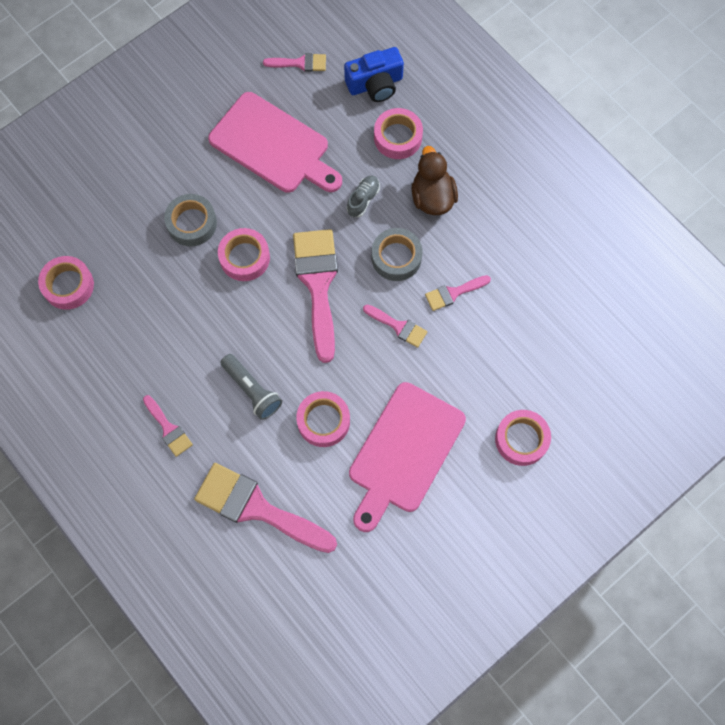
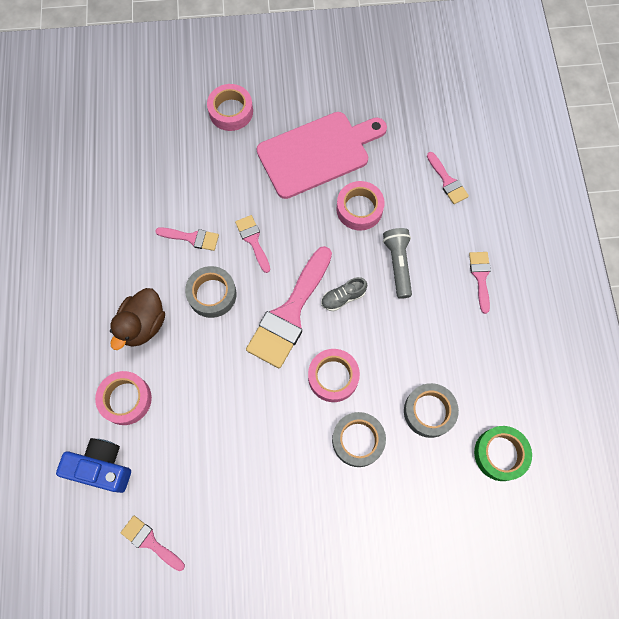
camera: 145 degrees left, 0 degrees up
(68, 285) = (500, 454): pink tape -> green tape
(146, 281) = (429, 411): none -> grey tape
(257, 508) = (447, 181): pink brush -> pink brush, size x0.49
(273, 145) = (236, 468): pink cutting board -> none
(363, 199) = (199, 362): grey shoe -> grey shoe (343, 297)

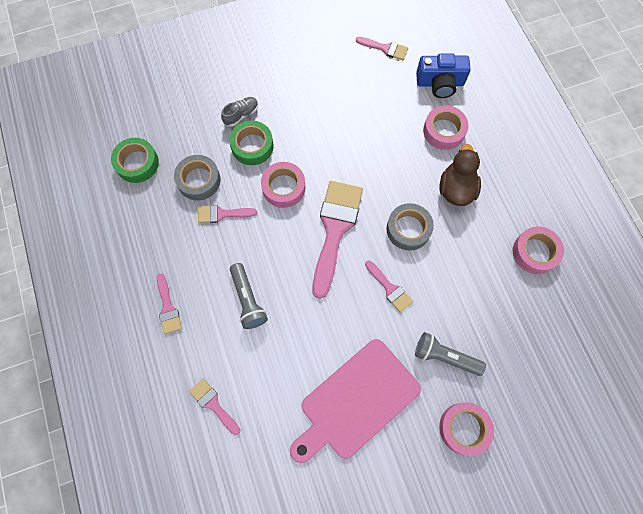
camera: 165 degrees right, 0 degrees up
(192, 238) = (447, 276): pink brush -> pink brush (222, 214)
(224, 169) = (445, 356): none -> grey flashlight
(343, 297) = (291, 256): grey shoe -> grey shoe (241, 115)
(358, 440) = (252, 146): grey tape -> green tape
(359, 209) = (297, 348): pink tape -> pink tape (535, 252)

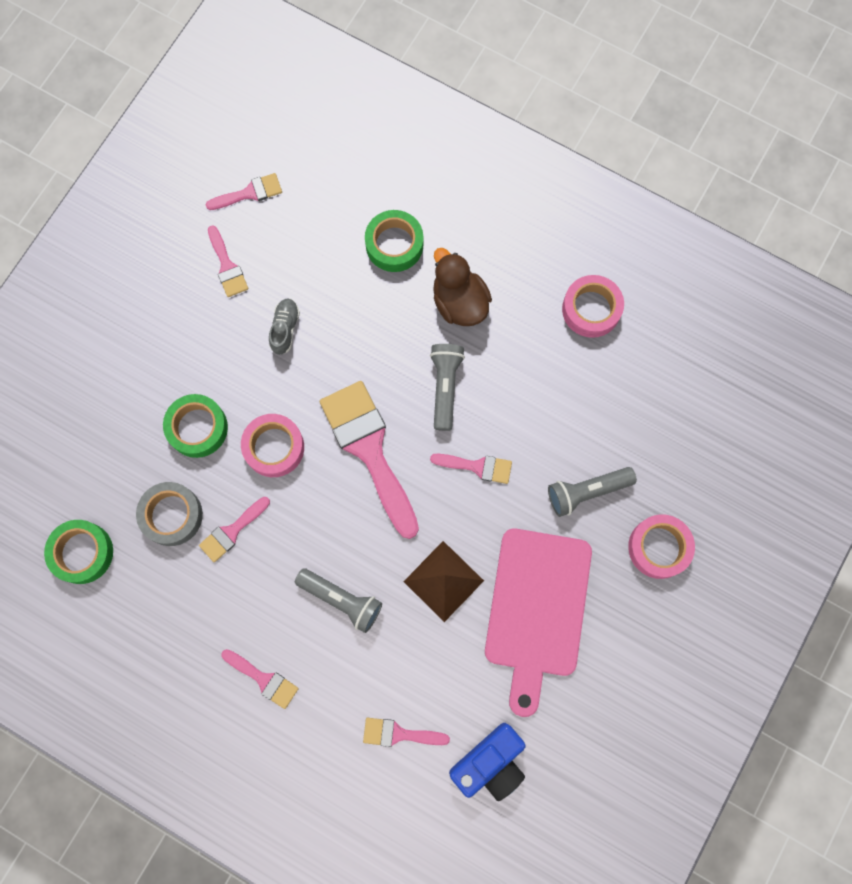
camera: 40 degrees left, 5 degrees up
(241, 115) = (152, 401): grey shoe -> grey shoe (285, 329)
(314, 337) = (443, 581): none -> brown pyramid
(341, 76) = (227, 266): none -> pink brush
(408, 229) = (445, 387): grey tape -> grey flashlight
(440, 83) = (345, 189): blue camera -> blue camera (490, 763)
(444, 131) = (394, 244): pink tape -> green tape

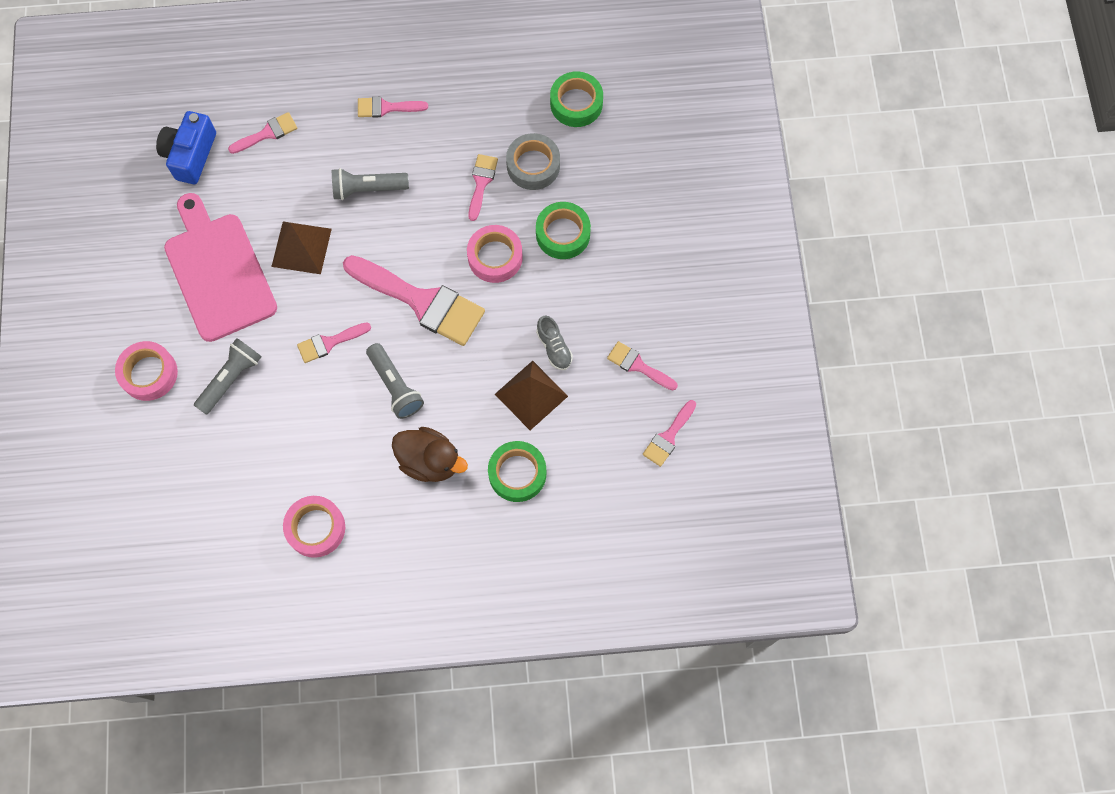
camera: 145 degrees right, 5 degrees down
(335, 301) = (531, 395): none -> brown pyramid

